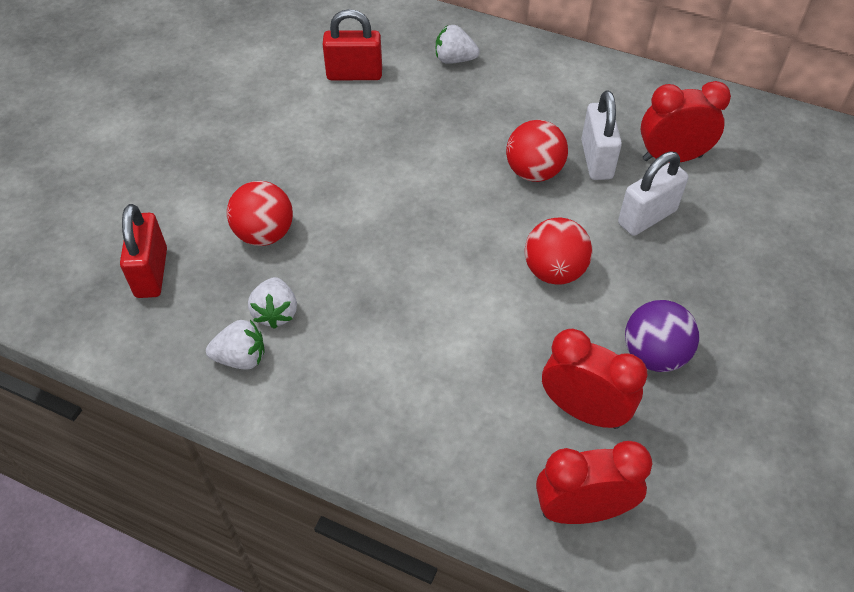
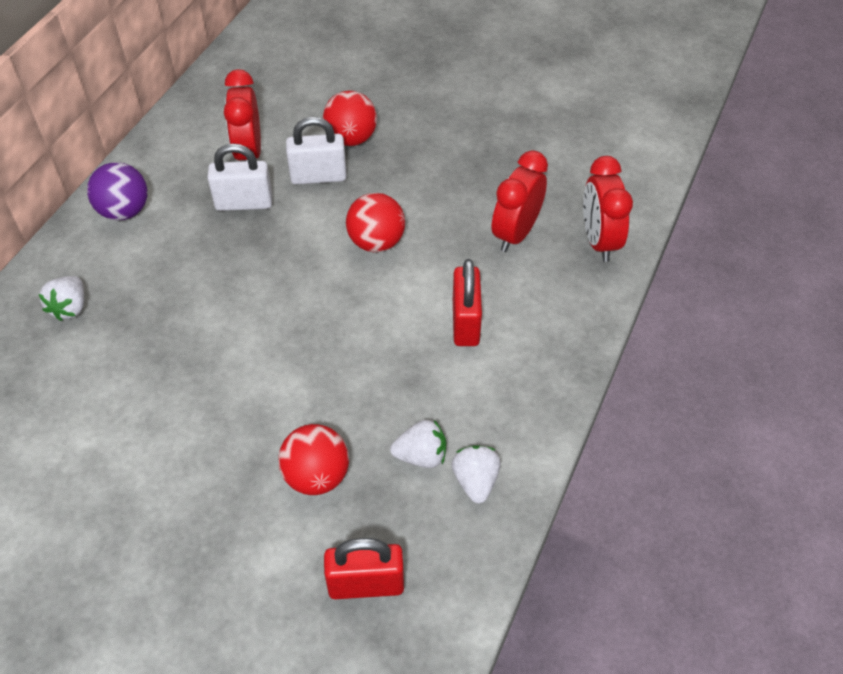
camera: 90 degrees left, 0 degrees up
(354, 74) = (72, 403): red padlock -> red padlock (465, 322)
(534, 172) = (254, 249): red ball -> red ball (351, 138)
(647, 217) = (318, 176): white padlock -> white padlock turned 60 degrees counterclockwise
(654, 355) = (462, 188): purple ball -> purple ball (124, 211)

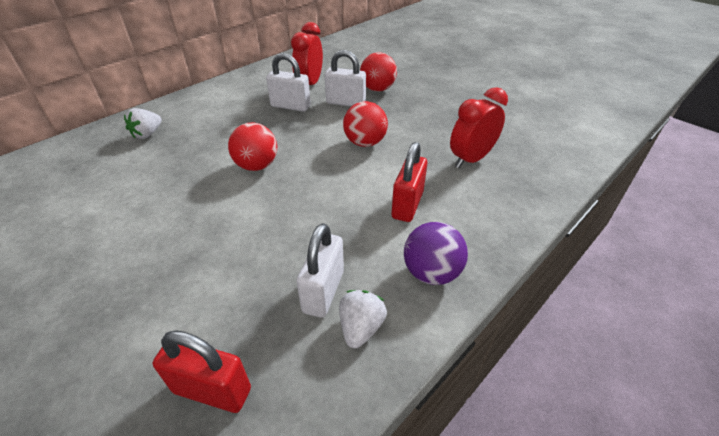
camera: 20 degrees right, 10 degrees down
(124, 211) = (217, 96): purple ball -> purple ball (431, 272)
(316, 476) = (230, 281): red ball -> red ball (257, 166)
(421, 456) = (323, 291): white strawberry -> white padlock
(599, 241) = (538, 177): red clock -> none

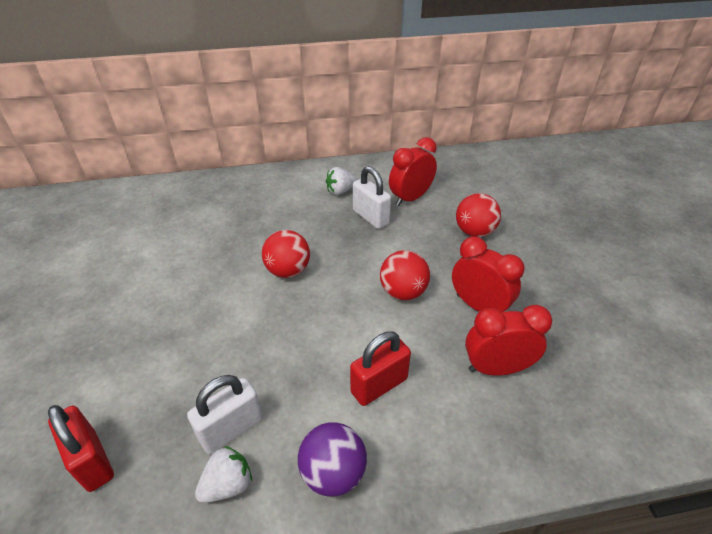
camera: 35 degrees right, 0 degrees up
(147, 134) = (235, 198): white strawberry -> white strawberry (340, 191)
(346, 103) = (426, 235): white padlock -> none
(424, 130) = (478, 306): none -> red clock

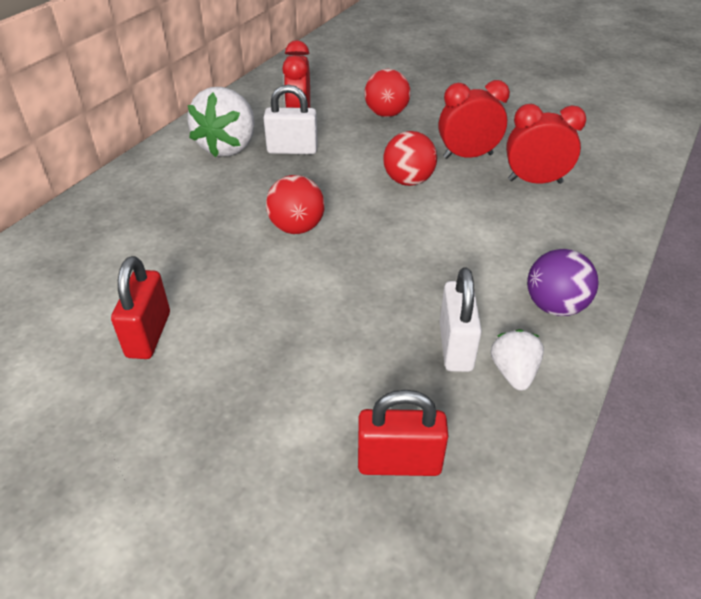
camera: 50 degrees left, 0 degrees up
(340, 191) = (228, 147): white strawberry -> white strawberry, size x1.91
(379, 385) = (493, 242): red padlock -> red padlock (149, 334)
(496, 368) = (535, 181): red clock -> red clock turned 60 degrees clockwise

